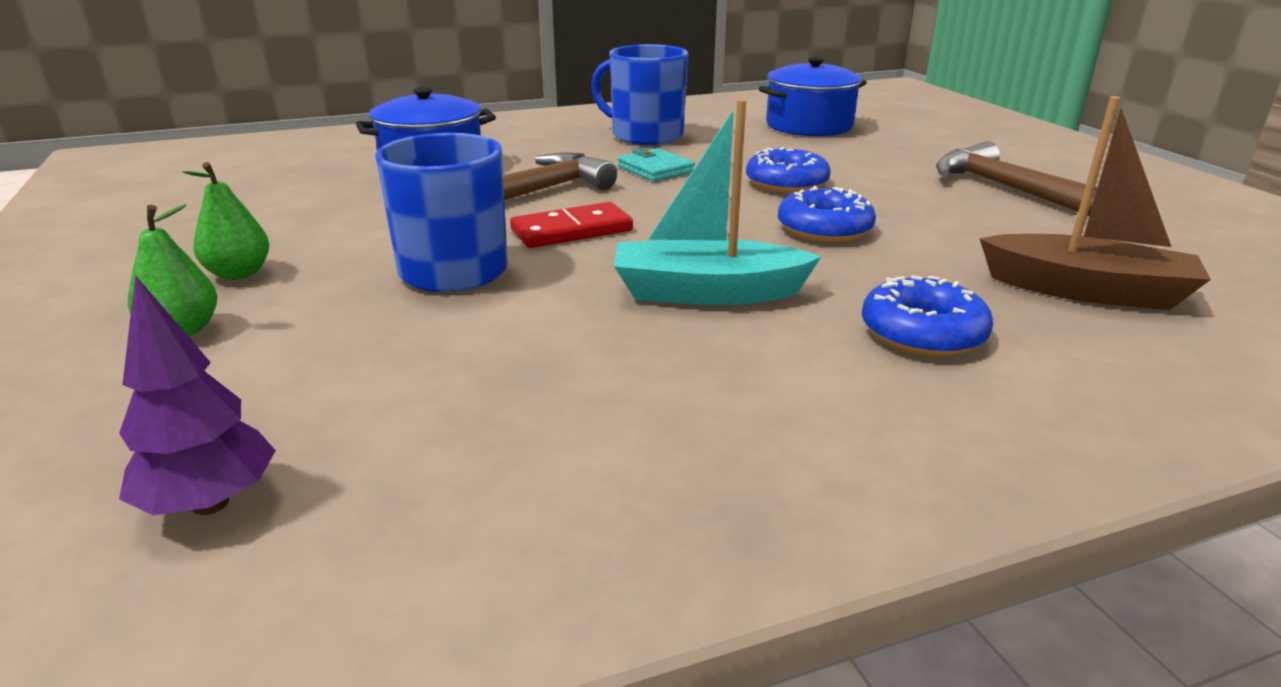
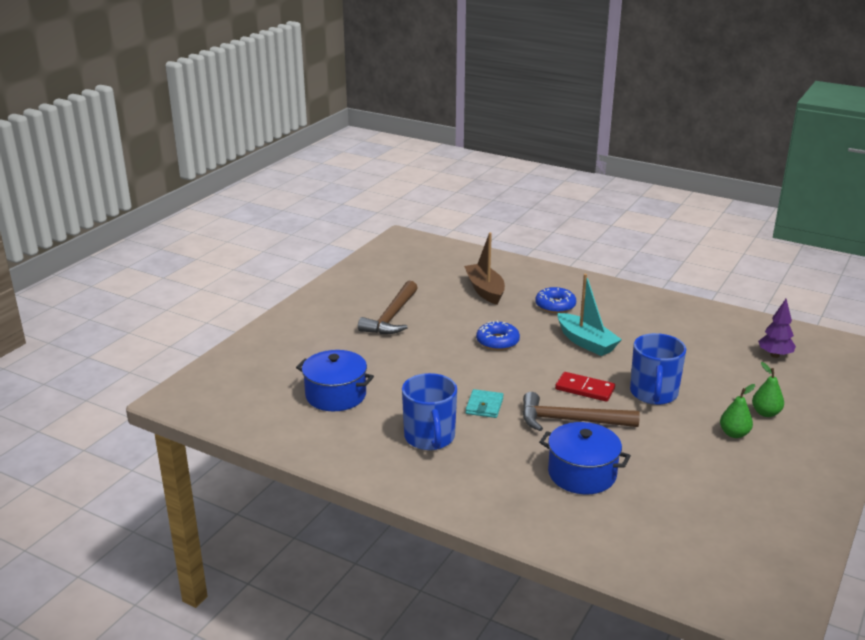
camera: 130 degrees left, 0 degrees up
(786, 183) = (454, 366): blue donut -> none

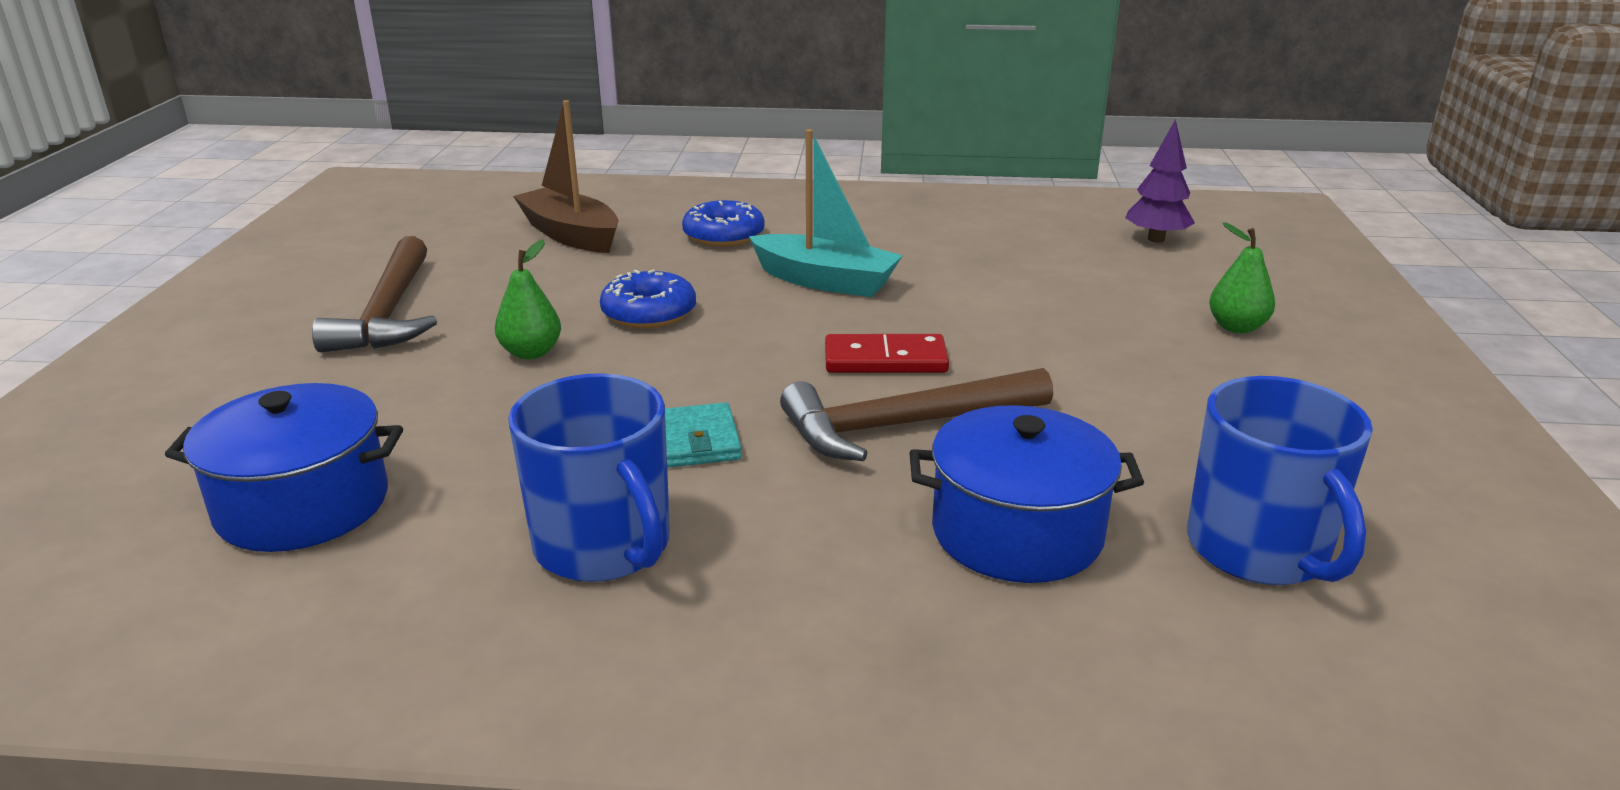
camera: 25 degrees left, 0 degrees up
(654, 393) = (1020, 339): blue mug -> blue mug (1259, 550)
(734, 434) = (1223, 374): green pear -> green pear (531, 353)

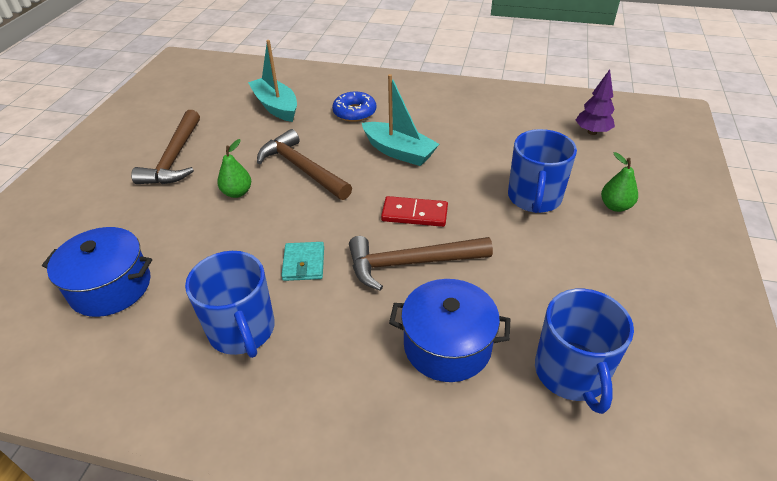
camera: 10 degrees right, 15 degrees up
(571, 235) = (276, 106): brown boat -> turquoise boat
(649, 313) = (302, 168): blue donut -> brown hammer
(1093, 326) = (534, 198): none -> blue mug

